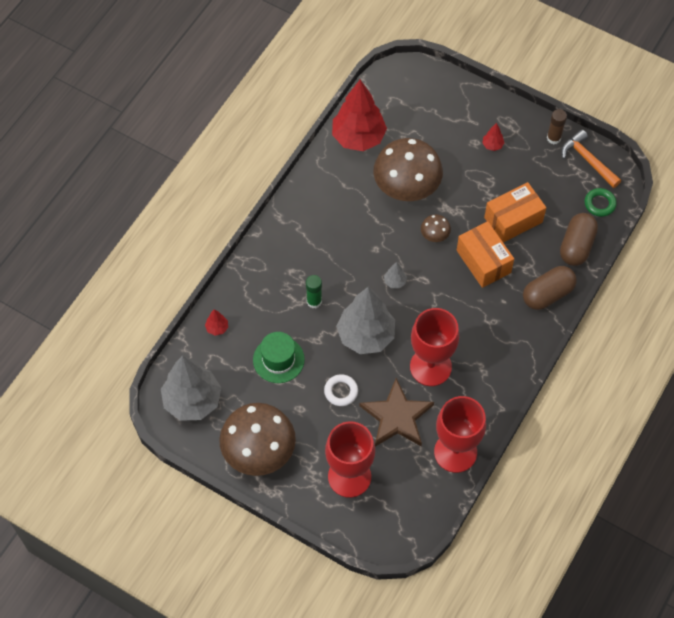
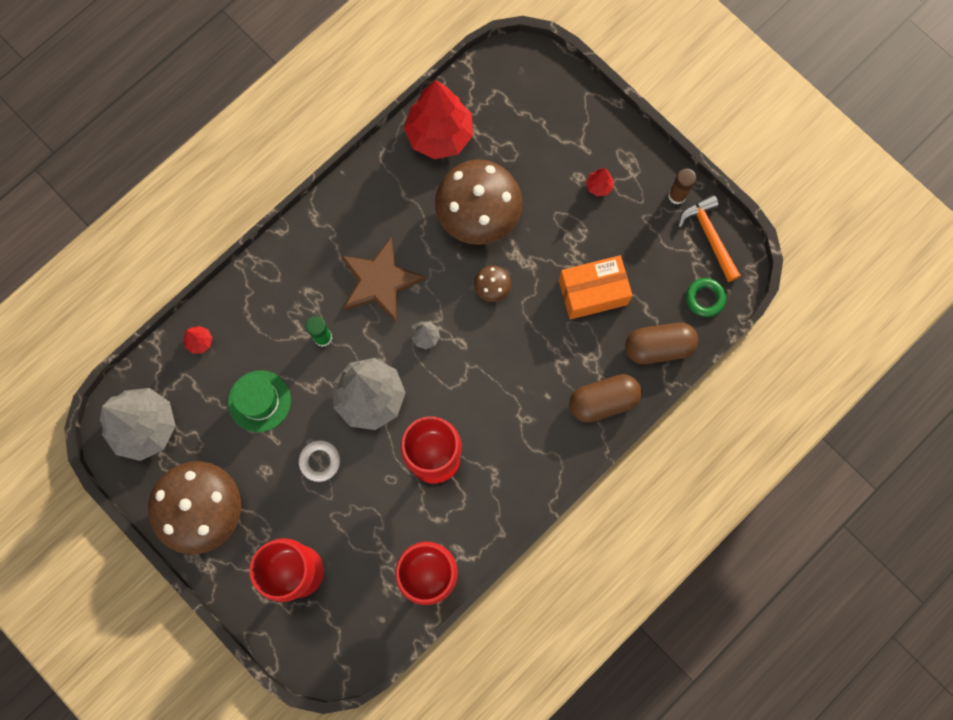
camera: 15 degrees right, 15 degrees up
(397, 416) = (375, 510): brown star -> brown star (380, 281)
(483, 261) = (539, 338): orange box -> none
(576, 246) = (658, 347): brown capsule -> brown capsule turned 45 degrees clockwise

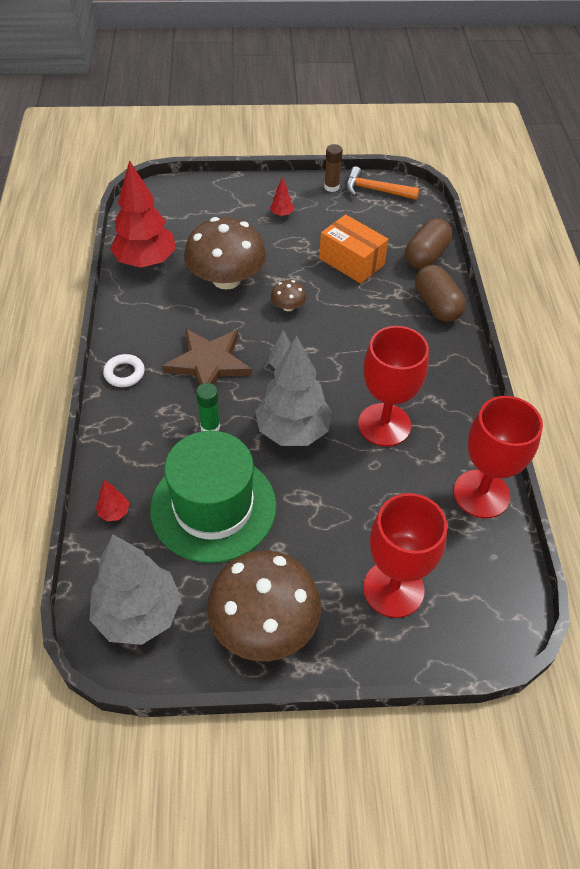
camera: 50 degrees left, 25 degrees down
(259, 401) = (213, 507): green hat -> green hat, size x1.78
(320, 461) = (310, 501): white ring -> white ring (124, 373)
(593, 292) = (351, 261): orange box -> orange box turned 75 degrees counterclockwise
(603, 401) = (437, 305): brown capsule -> brown capsule turned 45 degrees counterclockwise
(705, 298) = (415, 216): green ring -> none

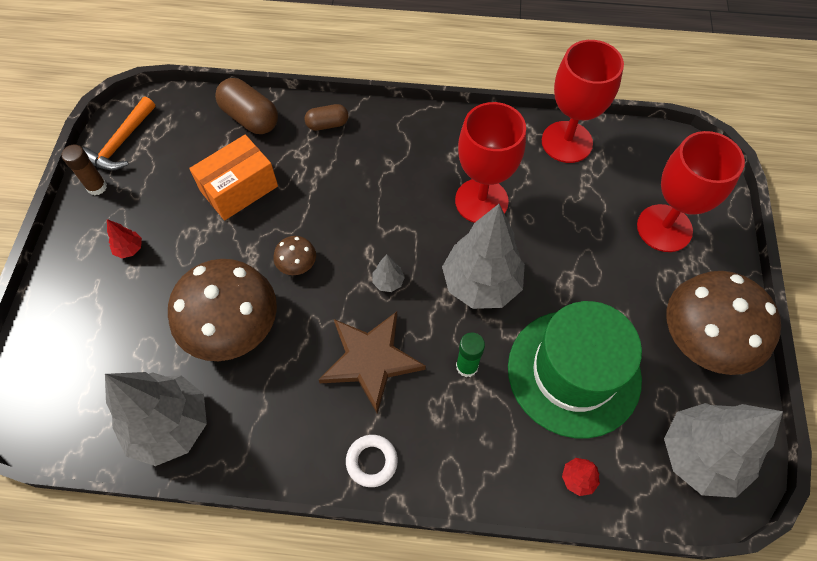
camera: 80 degrees left, 10 degrees up
(146, 261) = (170, 426): red tree -> grey tree
(437, 305) = (327, 124): brown capsule -> brown capsule, size x0.61

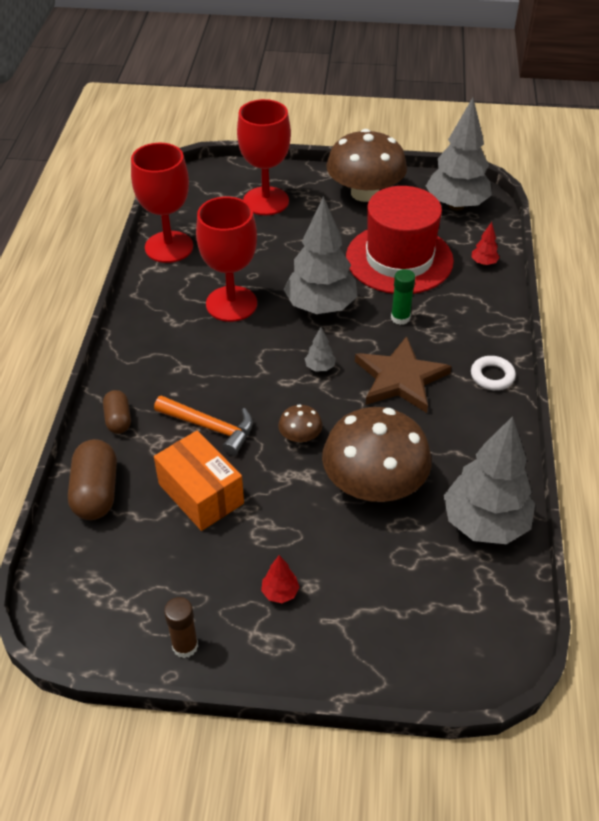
camera: 90 degrees left, 15 degrees down
(121, 143) = (115, 629): orange hammer -> orange hammer (210, 427)
(250, 118) = (96, 492): brown capsule -> brown capsule turned 45 degrees counterclockwise
(573, 372) = (399, 259): green hat -> red hat

